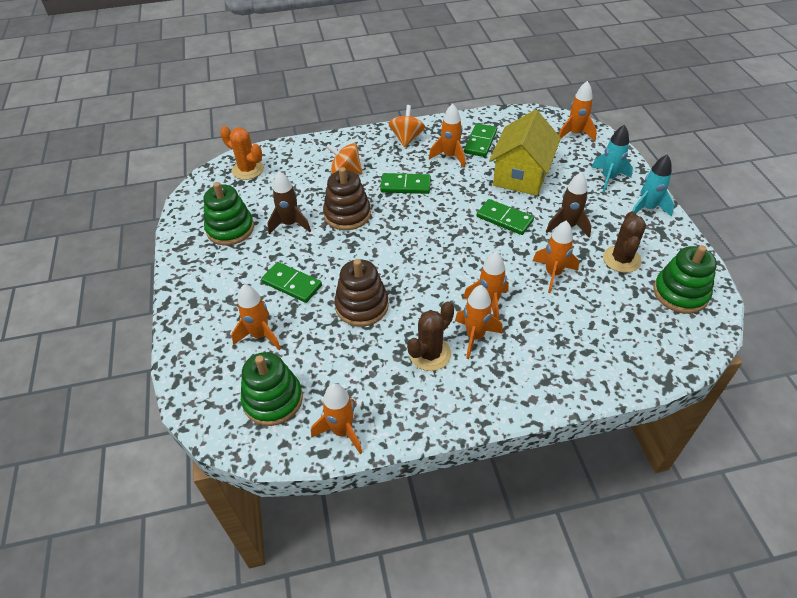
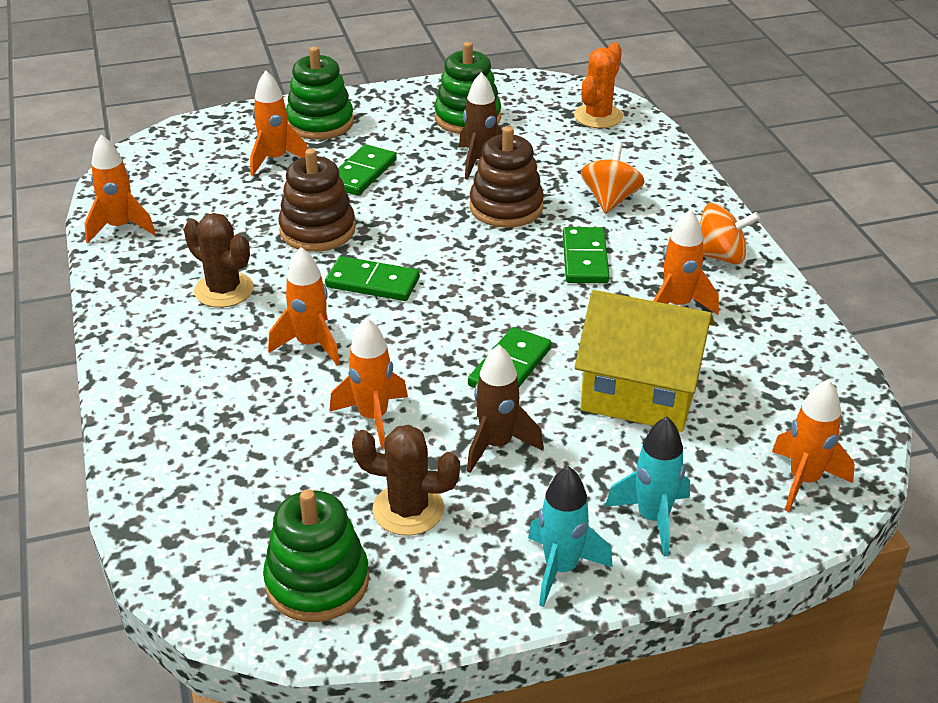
camera: 85 degrees right, 10 degrees down
(273, 400) = (176, 178): green stacking toy -> green stacking toy (320, 123)
(475, 337) = (248, 330): orange rocket -> none
(480, 142) = (733, 342): green domino -> green domino (372, 282)

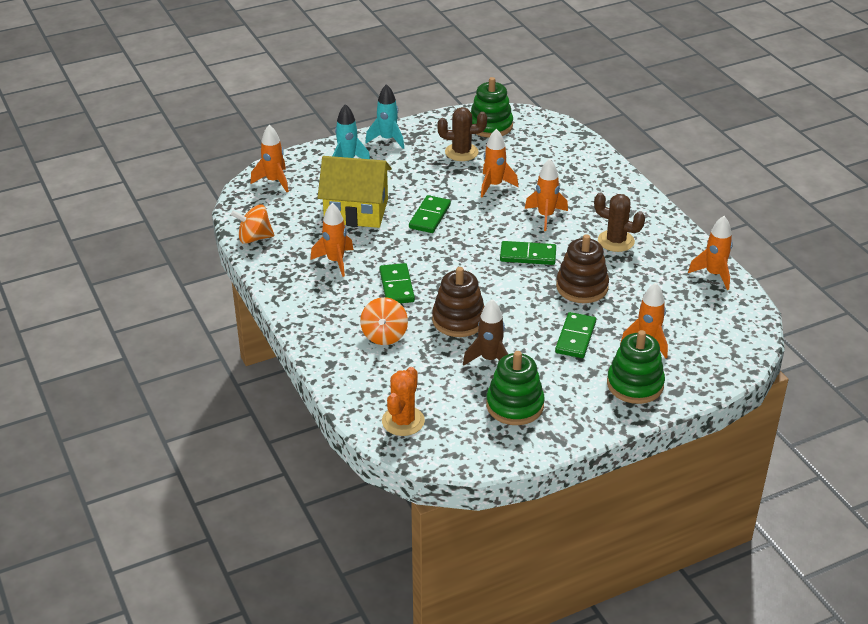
camera: 170 degrees right, 0 degrees up
(496, 445) = (427, 180): brown rocket -> none
(720, 256) = (306, 298): orange spinning top -> orange spinning top (254, 238)

